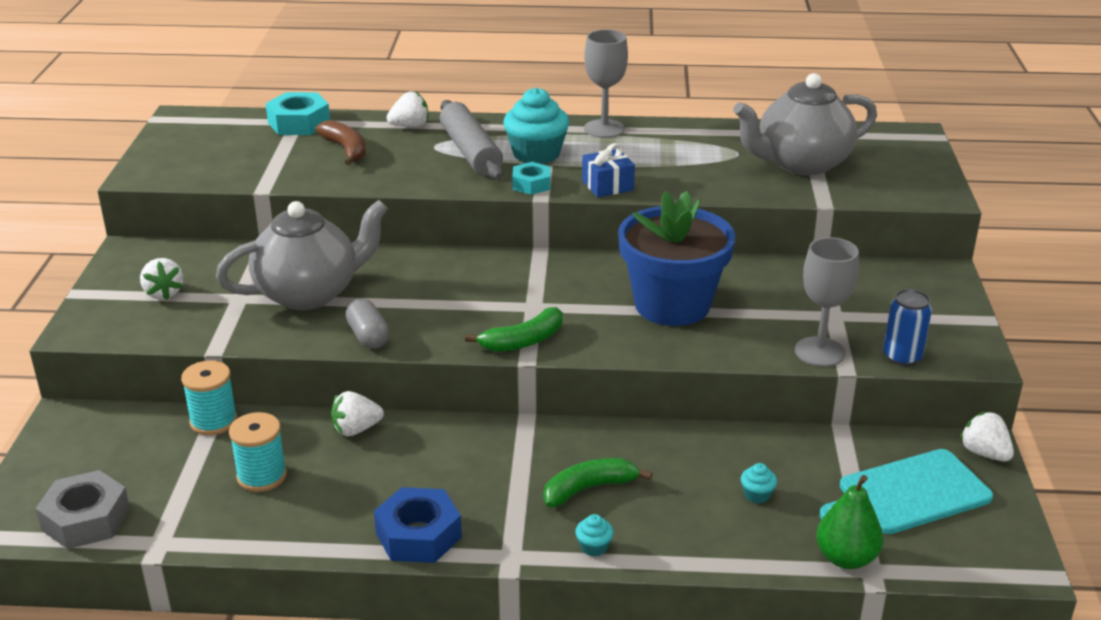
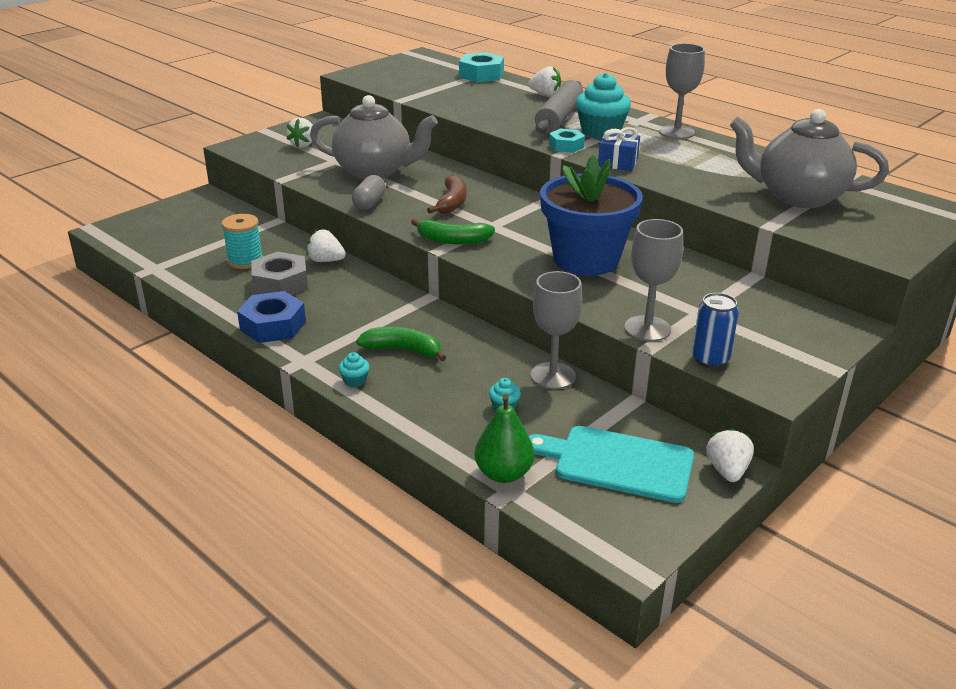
camera: 40 degrees right, 0 degrees up
(86, 519) = (141, 243): grey nut -> grey nut (280, 283)
(213, 421) = (264, 226): turquoise spool -> none
(346, 150) = (483, 95): brown banana -> brown banana (452, 203)
(751, 441) = (553, 376): none -> grey goblet

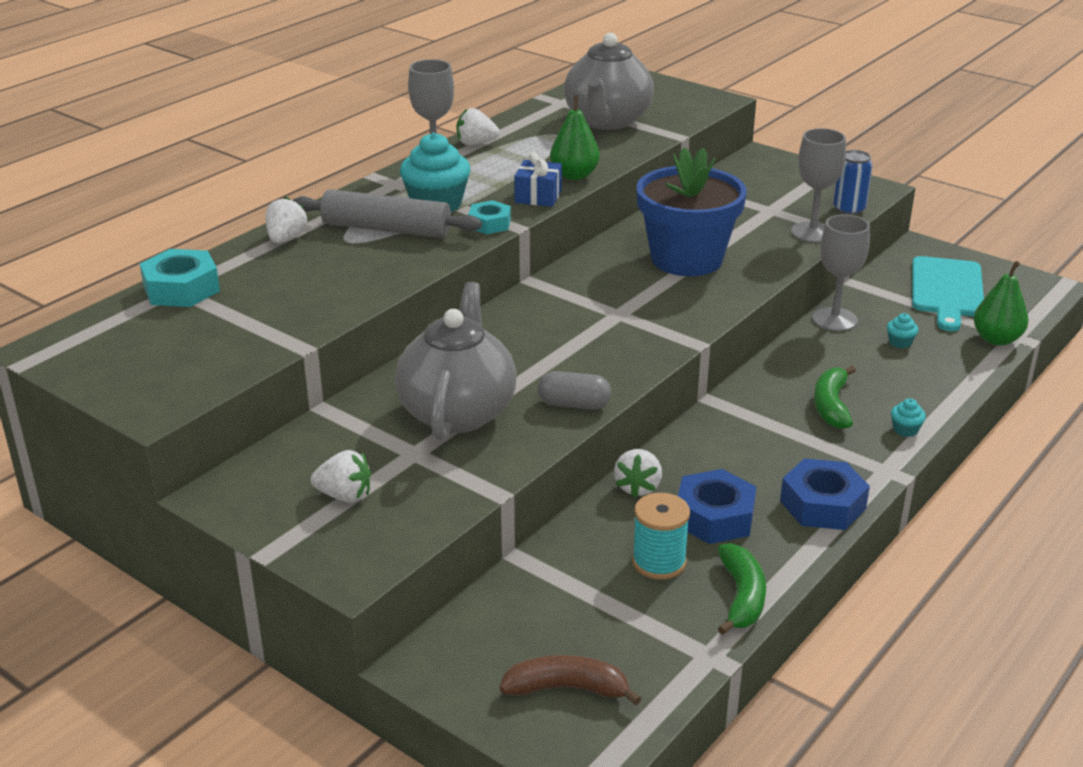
camera: 95 degrees left, 0 degrees up
(280, 283) = (714, 517): grey nut -> blue nut
(452, 203) = (559, 343): brown banana -> brown banana (567, 689)
(453, 240) = (667, 336): green banana -> green banana (741, 597)
(662, 177) = (574, 175): none -> green pear
(727, 471) = (926, 248): white strawberry -> white strawberry (476, 143)

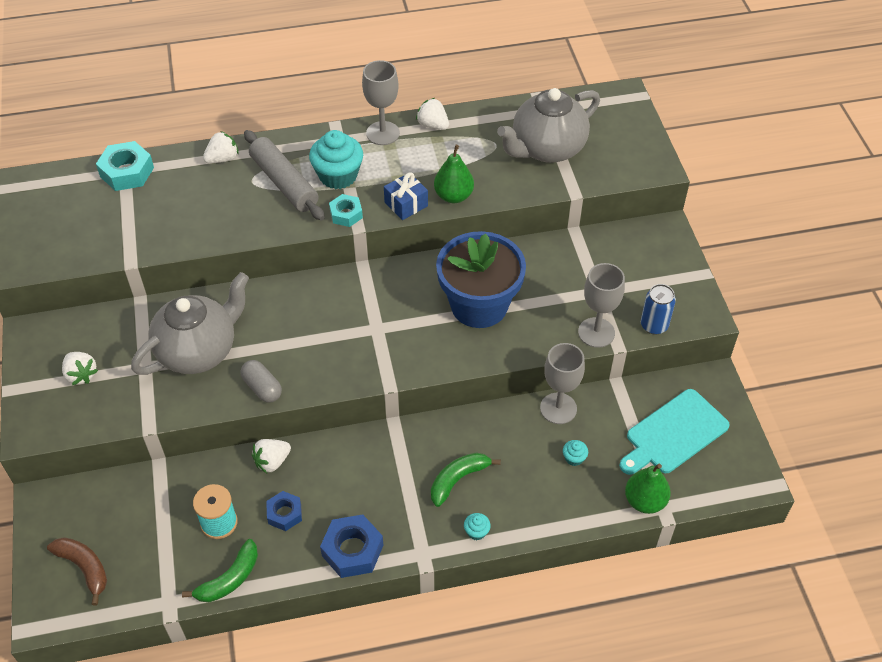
camera: 40 degrees right, 20 degrees up
(714, 517) = (284, 514): blue nut -> blue nut, size x0.63

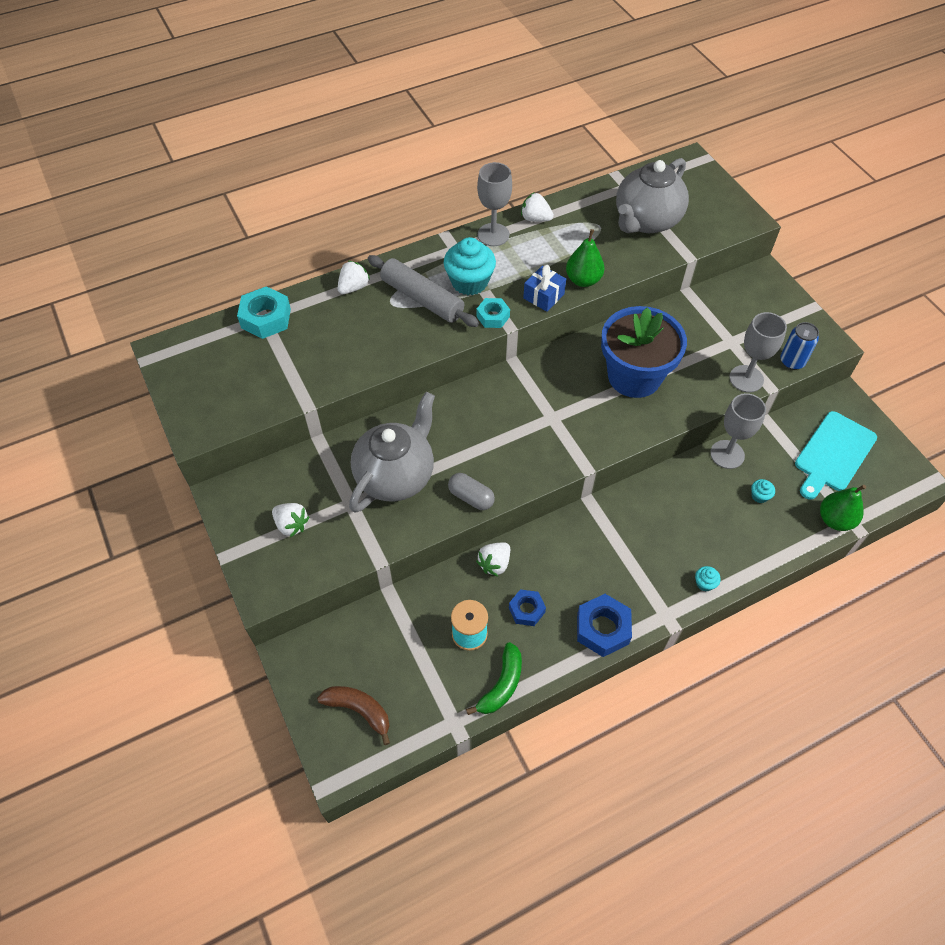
camera: 15 degrees left, 5 degrees up
(458, 479) = (668, 540): green banana -> none

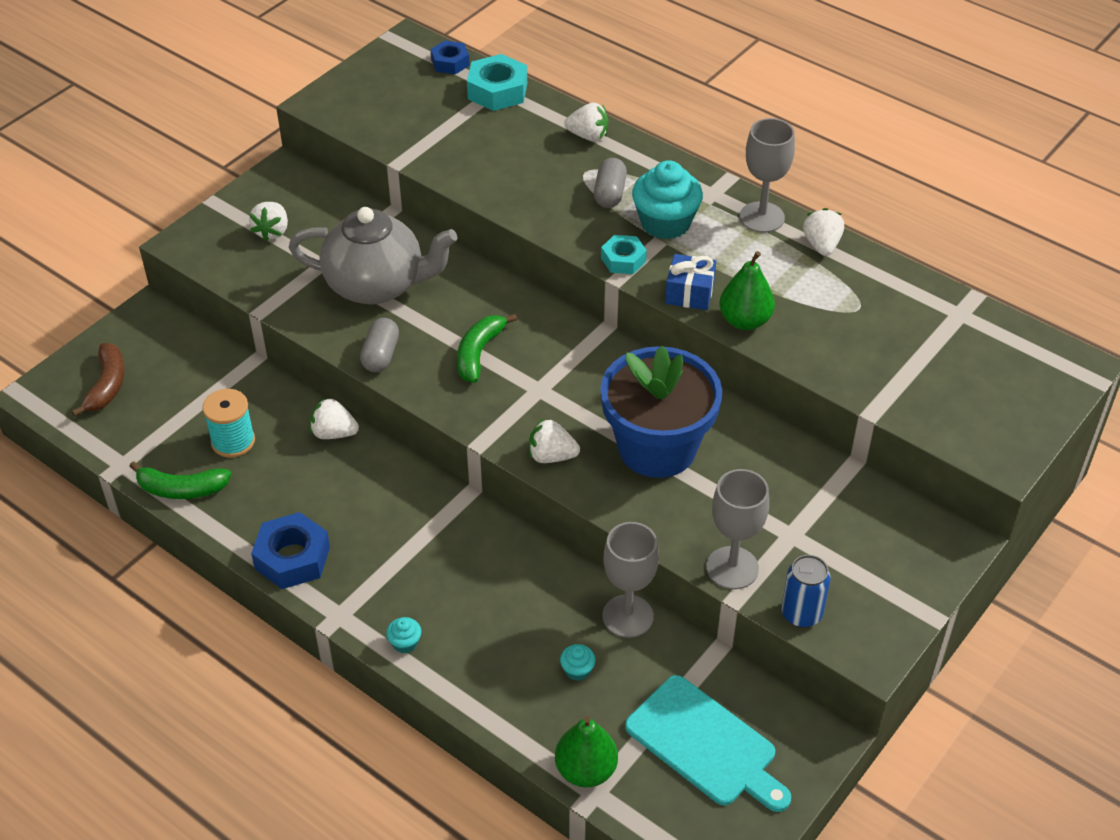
camera: 65 degrees right, 10 degrees down
(422, 298) = (610, 193): grey rolling pin -> grey capsule
(500, 438) = (479, 353): none -> green banana
(526, 610) = (286, 481): blue nut -> blue nut (450, 63)
(616, 433) = (551, 456): none -> white strawberry
(646, 221) = (907, 351): grey teapot -> none
(833, 454) = (705, 744): turquoise cutting board -> turquoise cutting board turned 150 degrees counterclockwise

